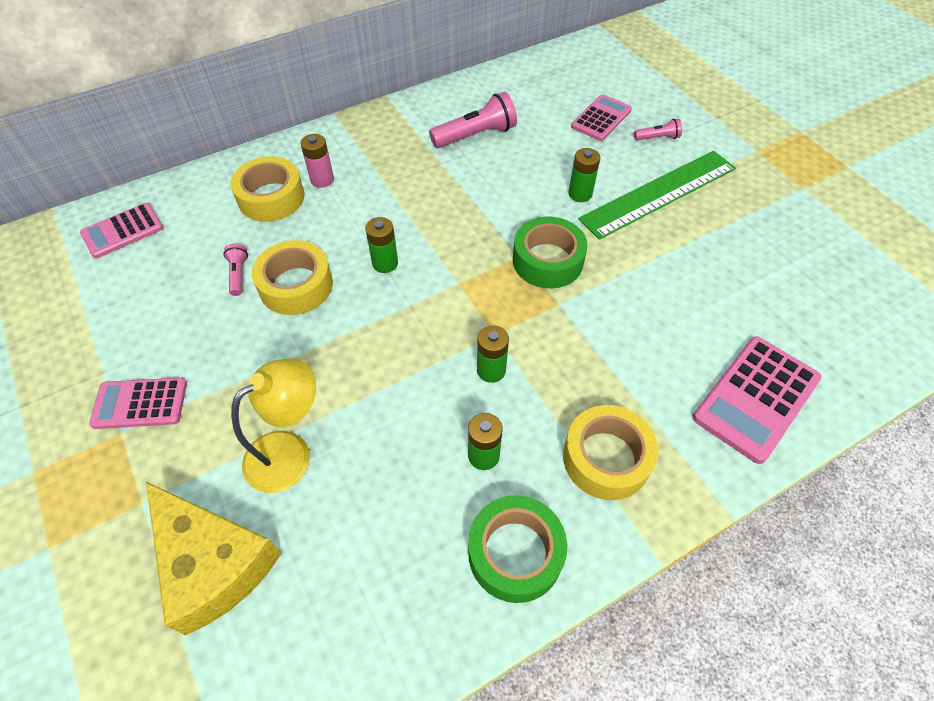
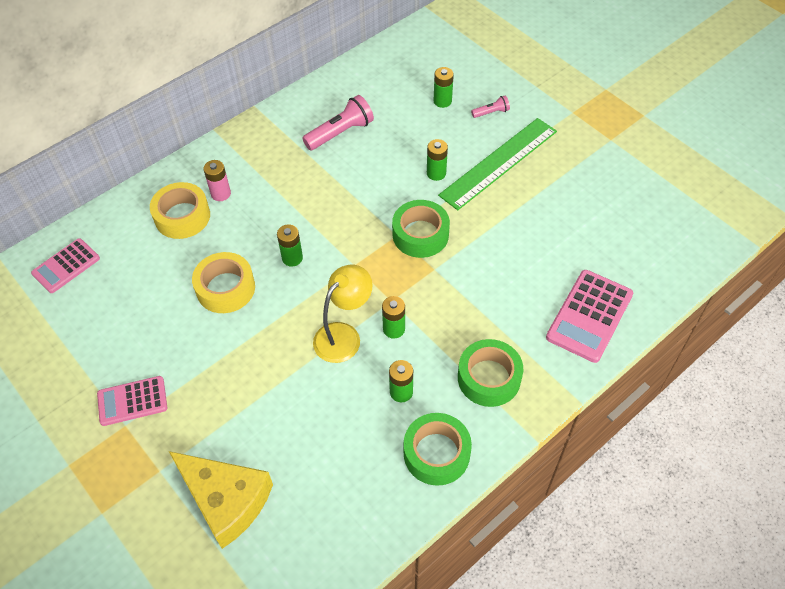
camera: 10 degrees left, 0 degrees up
(238, 274) = (176, 287): pink flashlight -> none
(290, 452) = (259, 415): yellow lamp -> yellow lamp (344, 335)
(601, 118) = (442, 101): pink calculator -> green battery
(606, 458) = (489, 378): yellow tape -> green tape

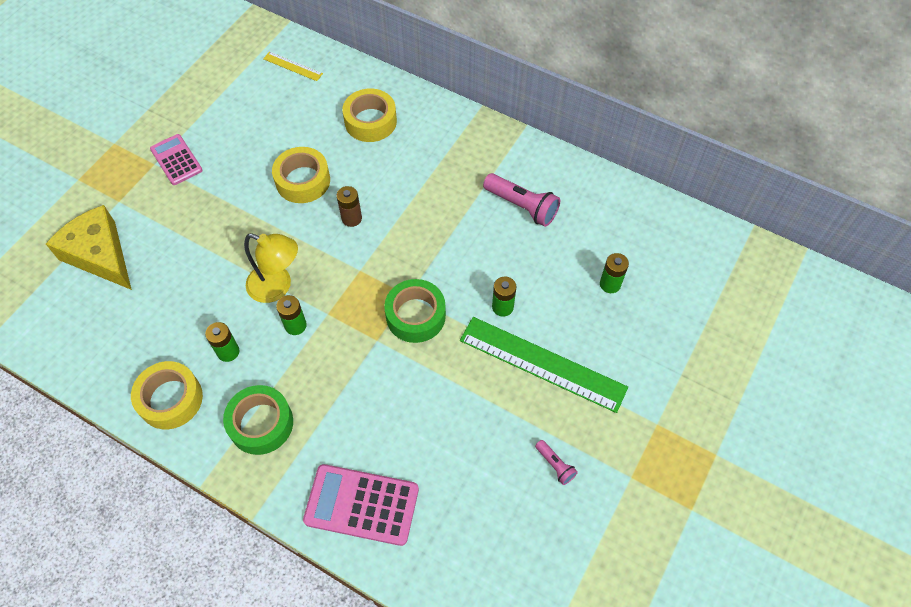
camera: 70 degrees right, 5 degrees up
(66, 266) = (293, 66): pink calculator -> yellow ruler
(221, 194) = (406, 139): pink battery -> none
(226, 500) = (100, 254): yellow cheese -> yellow cheese turned 120 degrees clockwise
(292, 258) = (351, 218): green battery -> brown battery
(436, 453) = (170, 399): green tape -> yellow tape
(491, 112) = (615, 337): pink flashlight -> pink flashlight (555, 465)

